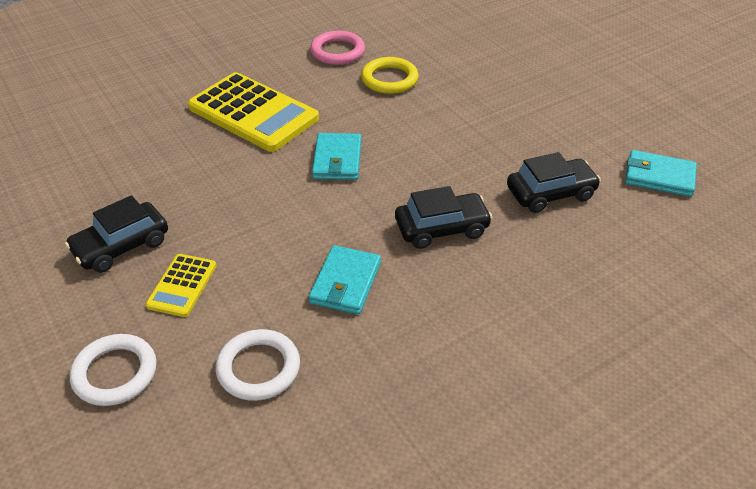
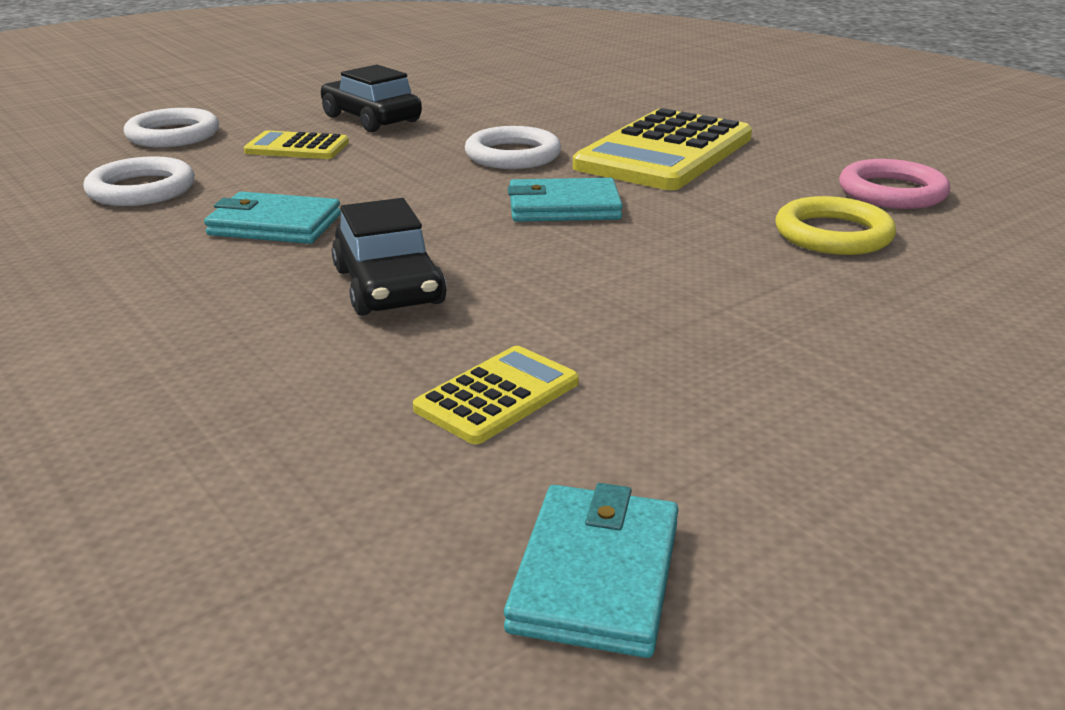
camera: 85 degrees right, 15 degrees down
(238, 175) = (513, 155): none -> white ring
(550, 193) = (497, 396): black car -> yellow calculator

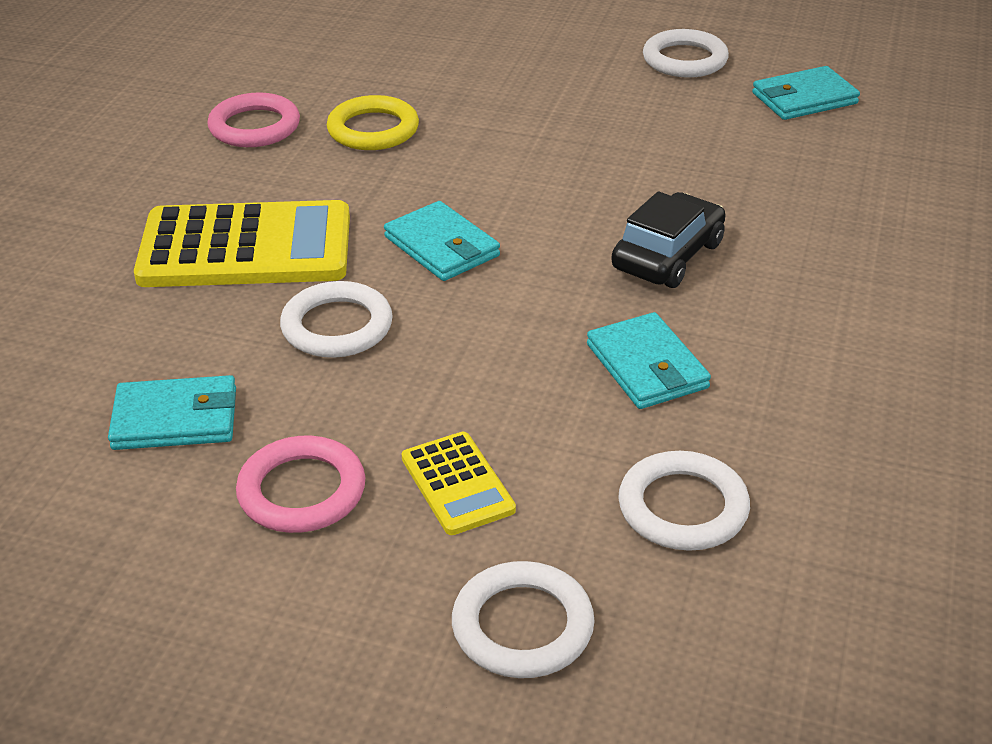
camera: 125 degrees left, 10 degrees up
(371, 119) = (302, 491): black car -> pink ring
(491, 108) = (175, 419): none -> turquoise wallet
(497, 396) = (727, 165): yellow calculator -> none
(871, 516) = (684, 60): none -> white ring

